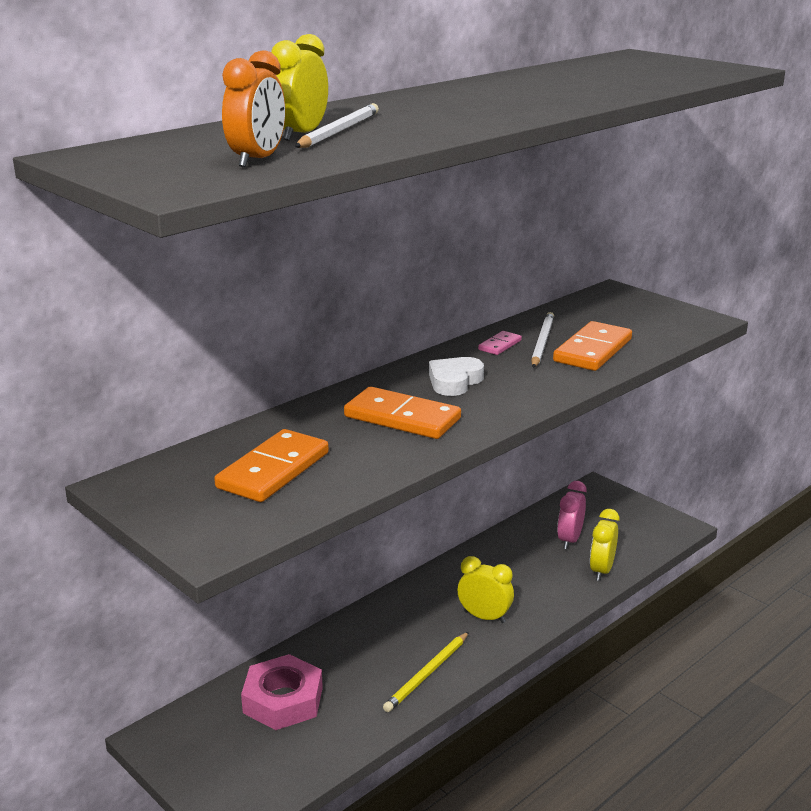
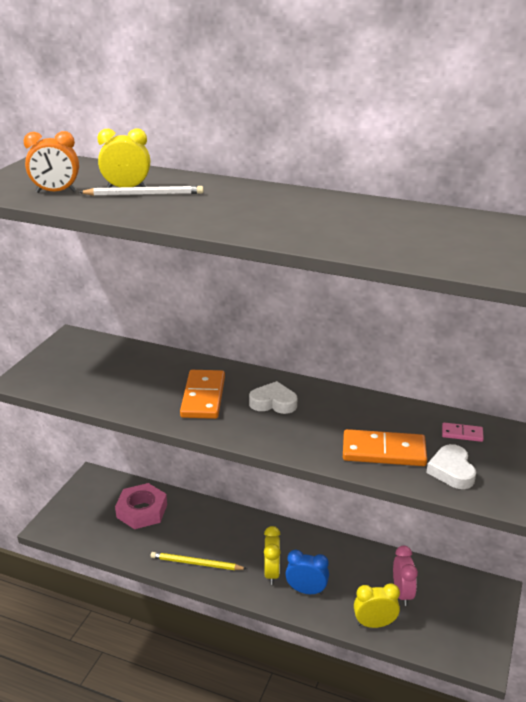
camera: 65 degrees right, 5 degrees up
(273, 470) = (110, 373): orange domino -> none
(500, 345) = (353, 406): pink domino -> pink domino (462, 434)
(528, 600) = (306, 590): none -> blue clock
(542, 342) = (376, 424): white pencil -> none
(569, 540) = (402, 593): pink clock -> pink clock turned 90 degrees clockwise
(644, 331) = (451, 471): none -> white heart

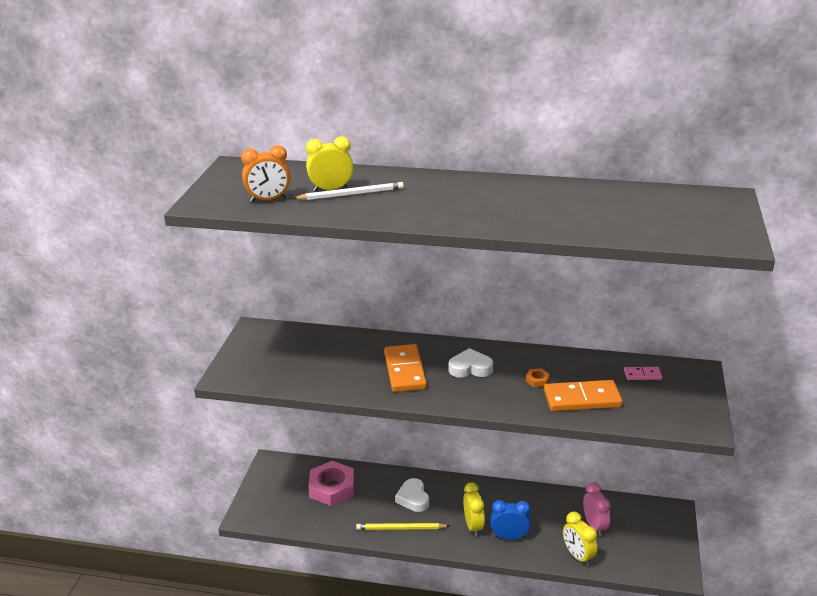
camera: 10 degrees left, 0 degrees up
(341, 425) = (537, 380): none -> orange nut
(374, 624) = (578, 556): yellow clock -> yellow clock turned 105 degrees counterclockwise
(451, 471) = (644, 408): white heart -> white heart (413, 498)

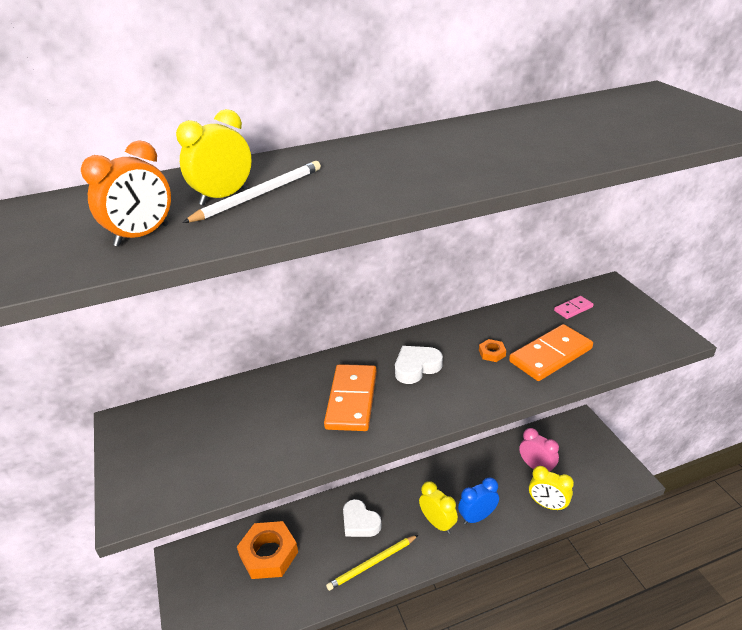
camera: 30 degrees left, 5 degrees up
(332, 488) = (269, 554): pink nut -> orange nut
(405, 371) = (352, 400): orange domino -> orange domino turned 45 degrees clockwise

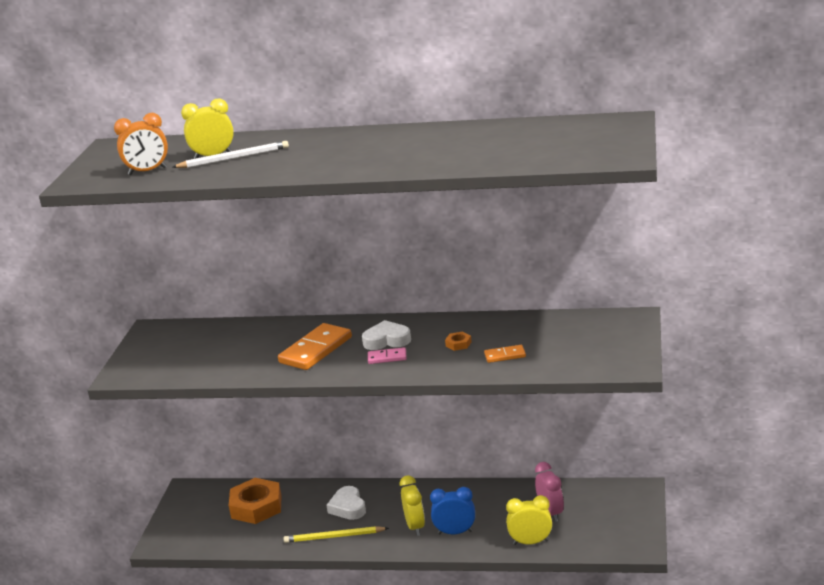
camera: 30 degrees right, 10 degrees down
(547, 505) = (530, 542): yellow clock -> yellow clock turned 120 degrees clockwise
(550, 355) = (505, 355): orange domino -> orange domino, size x0.50
(573, 309) = (572, 327): pink domino -> pink domino (387, 357)

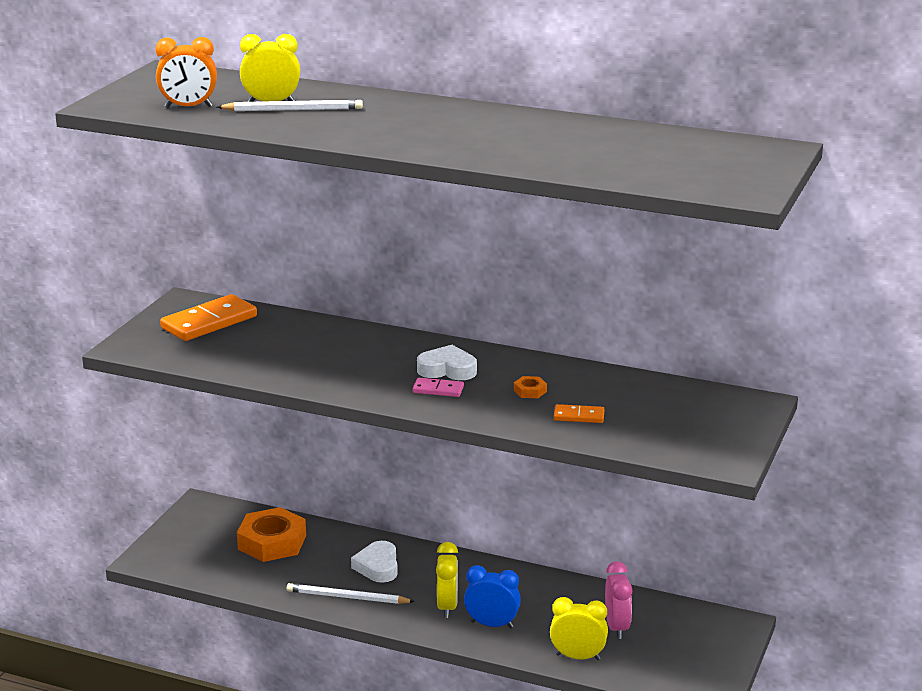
camera: 10 degrees right, 0 degrees up
(316, 350) = (359, 364): orange domino -> orange domino (209, 322)
(334, 537) = (347, 597): yellow pencil -> white pencil

